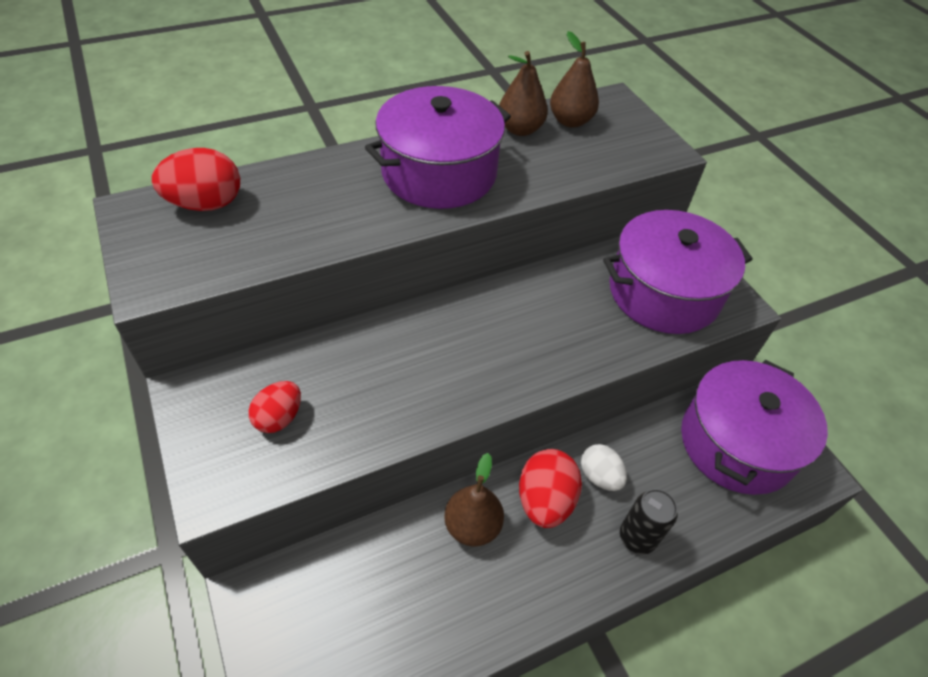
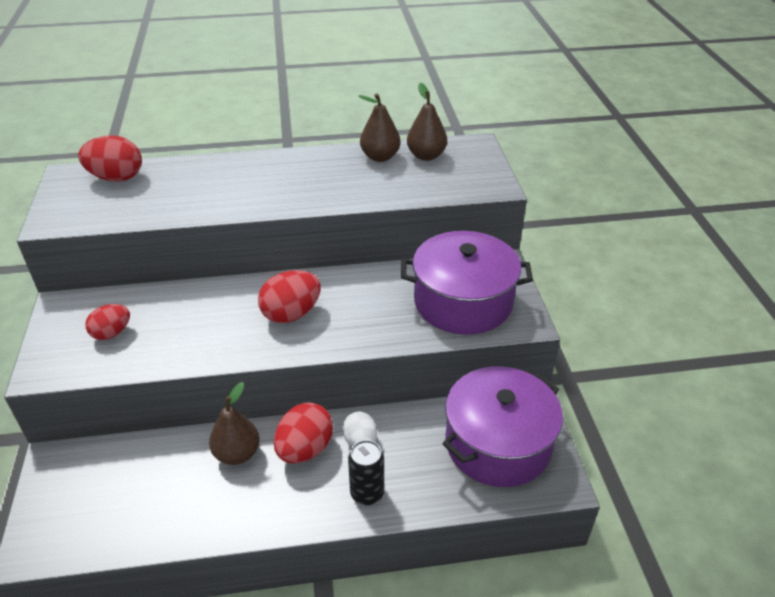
camera: 20 degrees right, 10 degrees down
(439, 172) = (295, 179): purple pot -> none
(487, 345) = (291, 314): none -> red egg

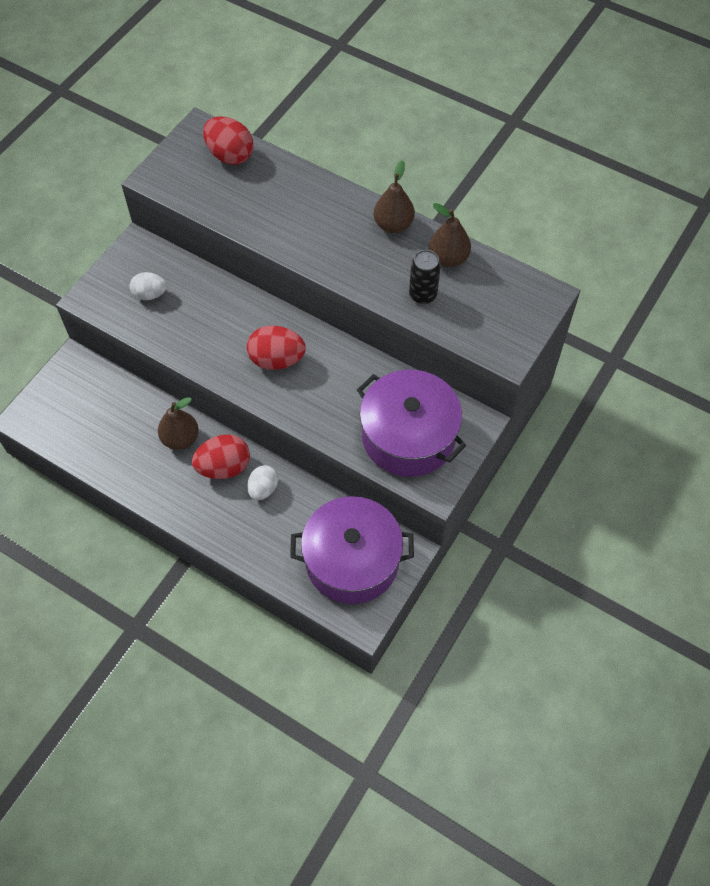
camera: 40 degrees right, 20 degrees up
(112, 333) = (150, 294): red egg -> white egg
(367, 493) = (233, 528): black can -> black can (423, 295)
(426, 156) = (488, 281): brown pear -> brown pear (393, 225)

